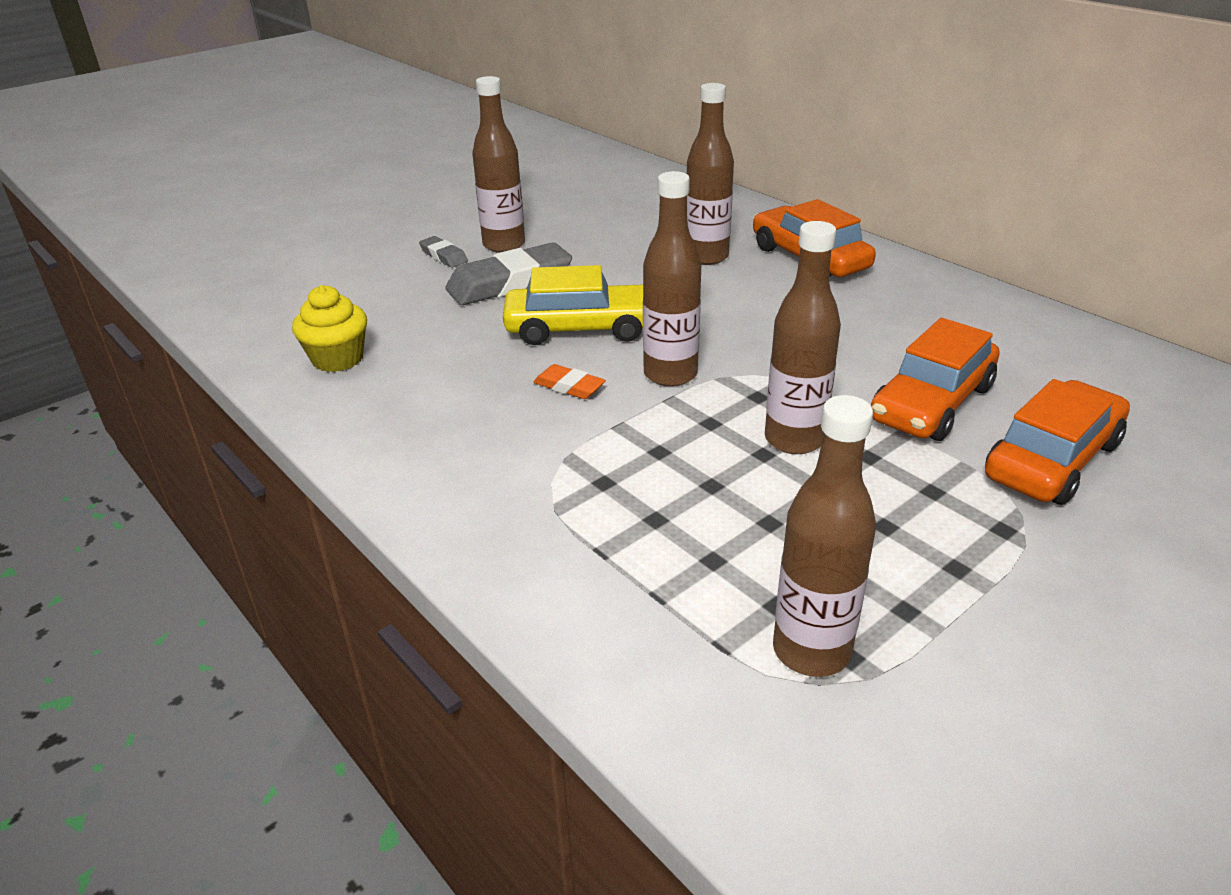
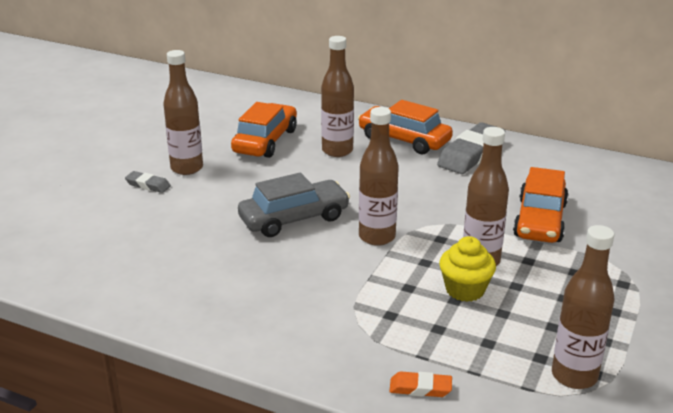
camera: 25 degrees left, 5 degrees down
(337, 359) = (137, 278): yellow cupcake -> yellow cupcake (465, 290)
(510, 283) = (216, 196): grey eraser -> grey eraser (471, 154)
(569, 386) = (319, 260): orange eraser -> orange eraser (420, 388)
(581, 329) = (294, 218): yellow car -> grey car
(1052, 460) = (622, 239): orange car -> orange car (265, 141)

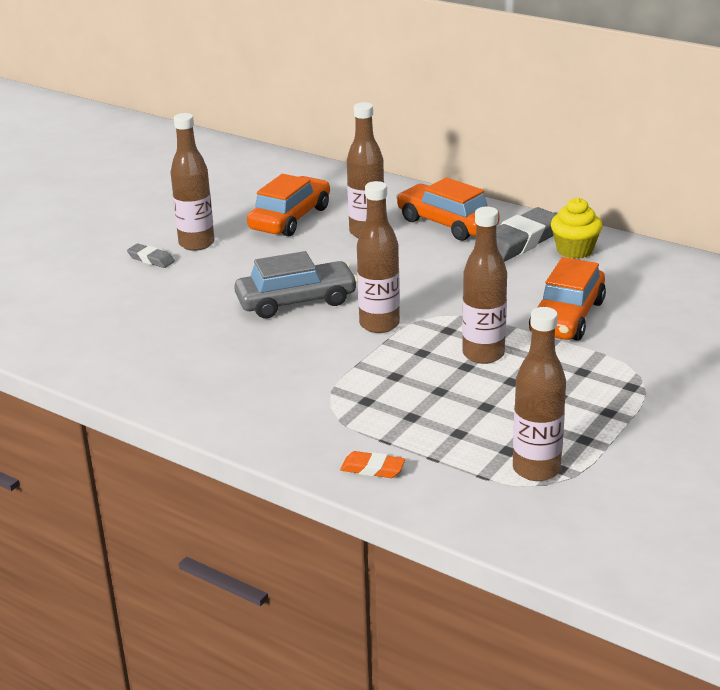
camera: 10 degrees right, 0 degrees up
(465, 290) = (454, 382): yellow cupcake -> yellow cupcake (574, 250)

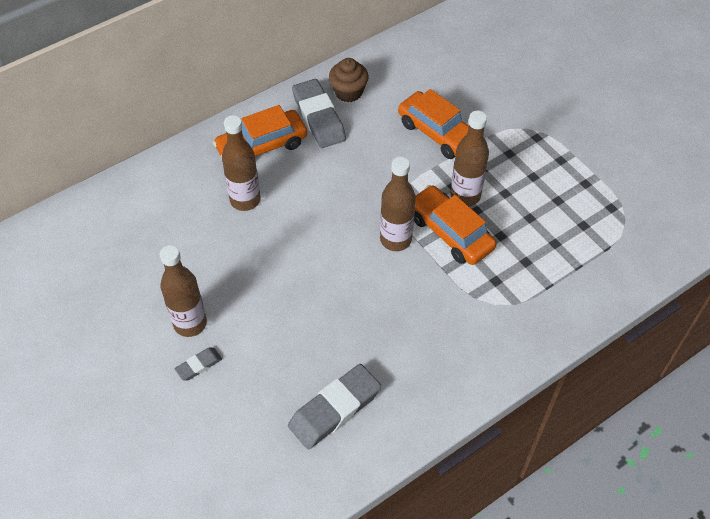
camera: 70 degrees left, 25 degrees up
(134, 338) = (334, 409): none -> grey eraser
(290, 218) = (186, 243): orange car -> orange car (450, 232)
(296, 301) = (333, 280): grey car -> none
(372, 469) = (578, 303): orange eraser -> none
(536, 469) = (608, 219): brown bottle -> none
(574, 250) = (348, 92): yellow cupcake -> brown cupcake

